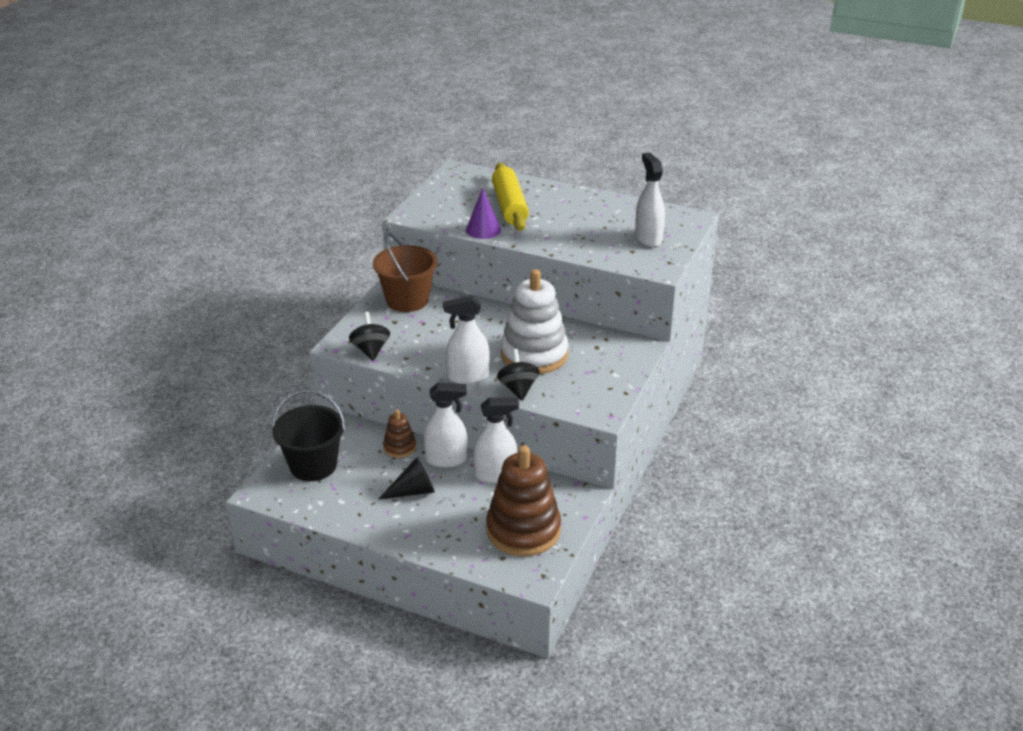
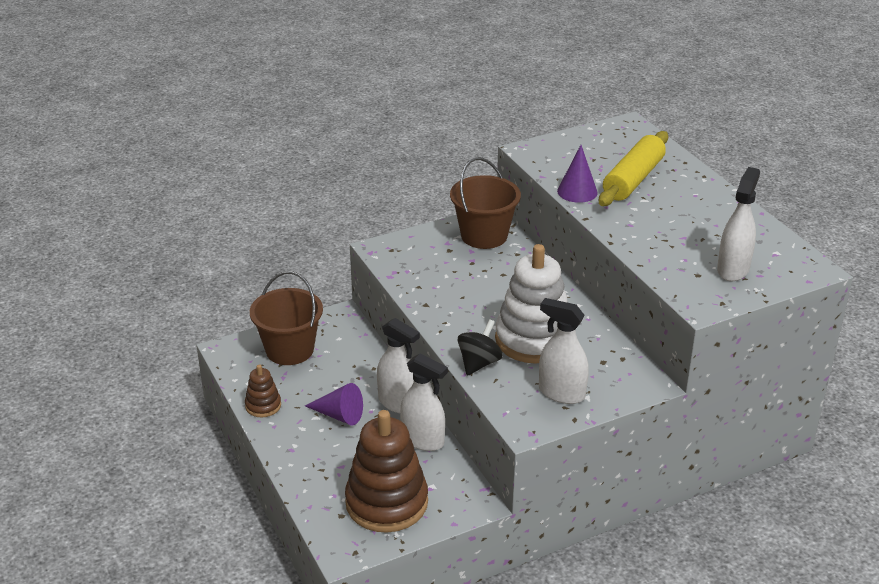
camera: 40 degrees right, 0 degrees up
(313, 465) = (289, 350): black bucket -> brown bucket
(370, 350) = (398, 266): black spinning top -> none
(399, 447) = (373, 371): brown stacking toy -> brown stacking toy (263, 405)
(413, 491) = (339, 415): black cone -> purple cone
(468, 376) = (449, 329): white spray bottle -> white spray bottle (561, 393)

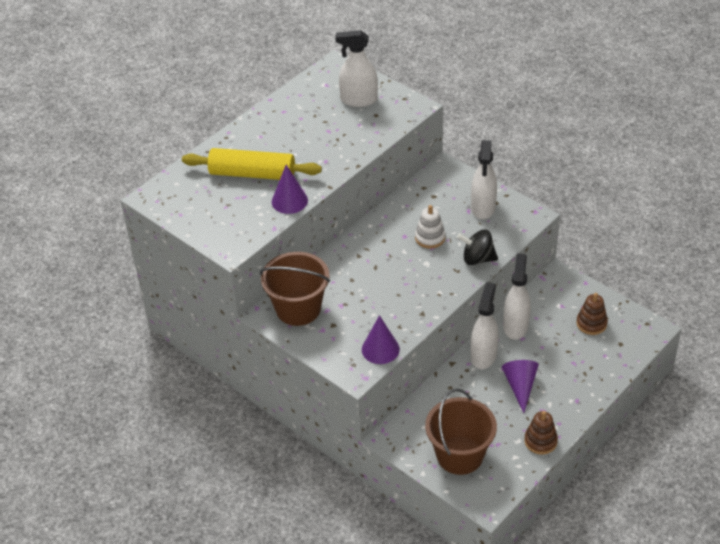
camera: 110 degrees left, 10 degrees up
(386, 502) = (591, 323): brown stacking toy -> brown stacking toy, size x0.47
(398, 268) = (380, 349): none -> purple cone
(533, 339) = (430, 238): white stacking toy -> white stacking toy, size x0.47

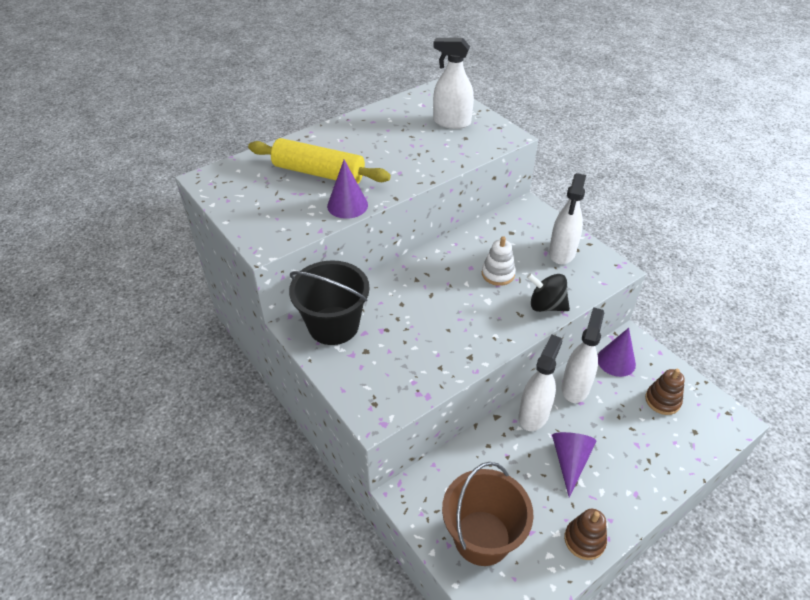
camera: 10 degrees right, 0 degrees up
(298, 309) = (333, 325): brown bucket -> black bucket
(380, 349) = (411, 391): purple cone -> purple cone (616, 361)

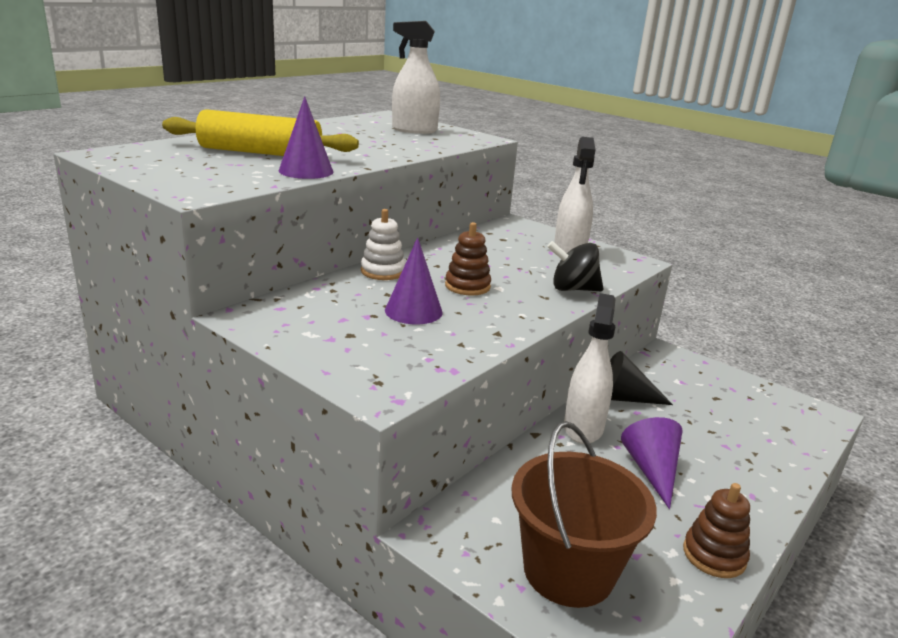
camera: 15 degrees left, 20 degrees down
(333, 325) = (296, 314): black bucket -> none
(498, 274) = (502, 268): white stacking toy -> white stacking toy (383, 271)
(575, 387) = (623, 398): white spray bottle -> black cone
(616, 361) = (659, 372): purple cone -> purple cone (413, 311)
(662, 400) = (732, 402): brown stacking toy -> brown stacking toy (467, 286)

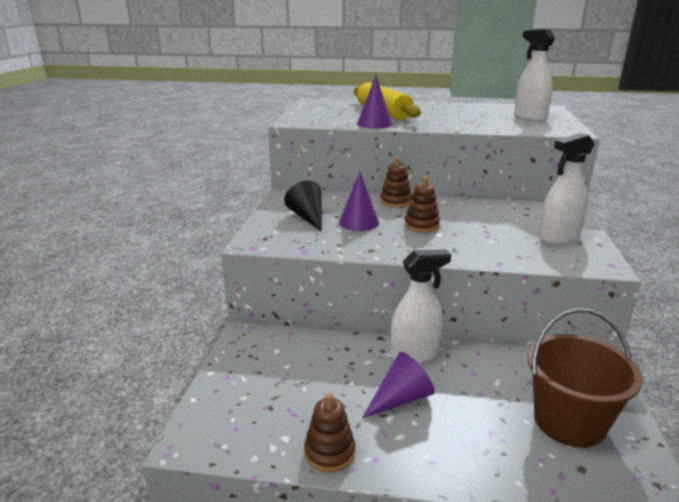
camera: 60 degrees right, 0 degrees up
(383, 271) = (395, 201): white stacking toy -> brown stacking toy
(568, 571) = (254, 389): brown bucket -> brown bucket (569, 422)
(573, 289) = (487, 255): black spinning top -> none
(623, 398) = (483, 361): black cone -> black cone (308, 217)

